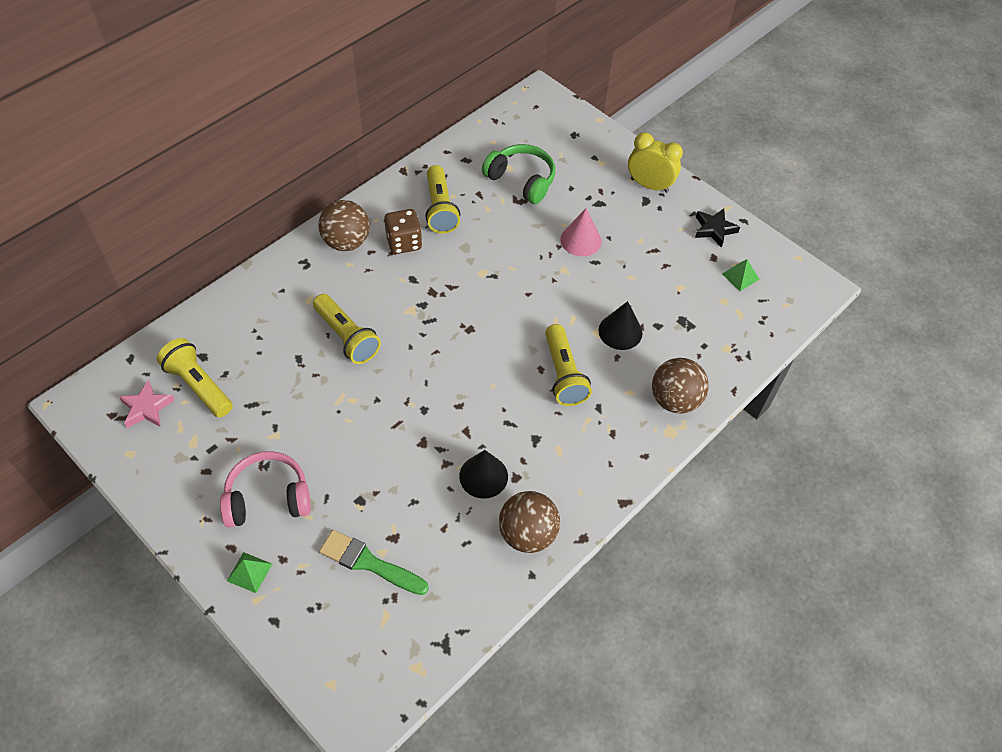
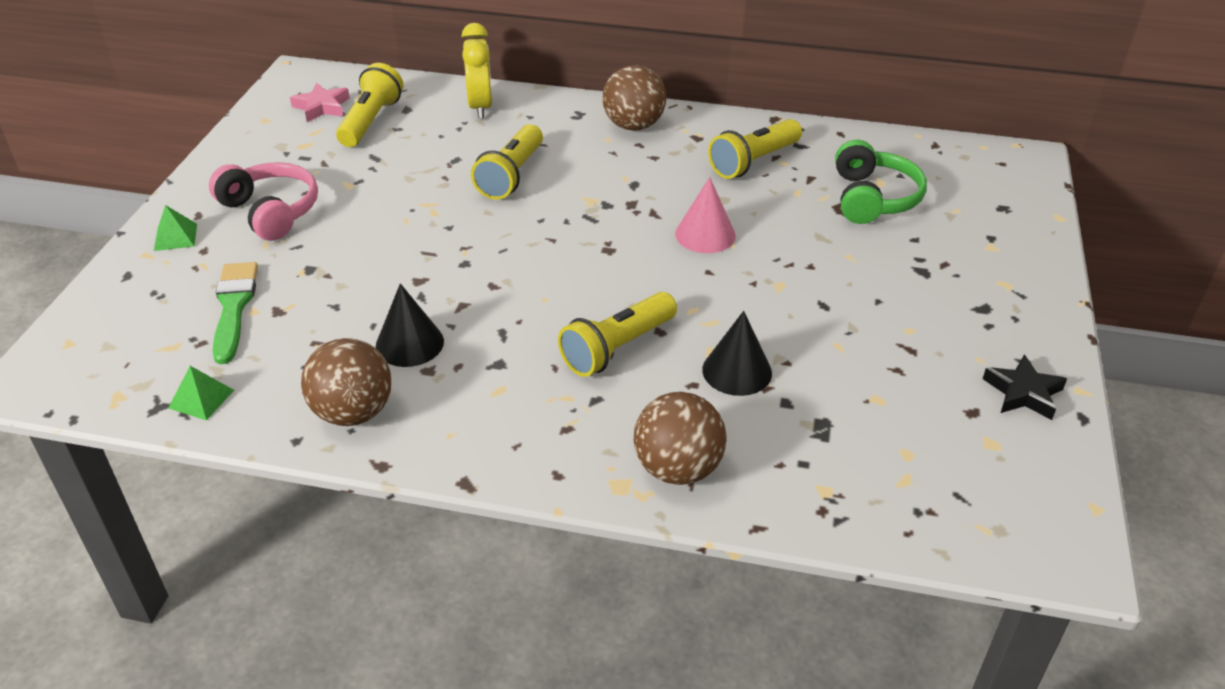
camera: 60 degrees right, 15 degrees down
(404, 242) = (676, 159): brown dice -> none
(581, 240) = (842, 279): pink cone -> pink cone (705, 234)
(649, 185) = (1013, 301): yellow clock -> yellow clock (480, 107)
(740, 276) = (973, 454): green pyramid -> green pyramid (201, 399)

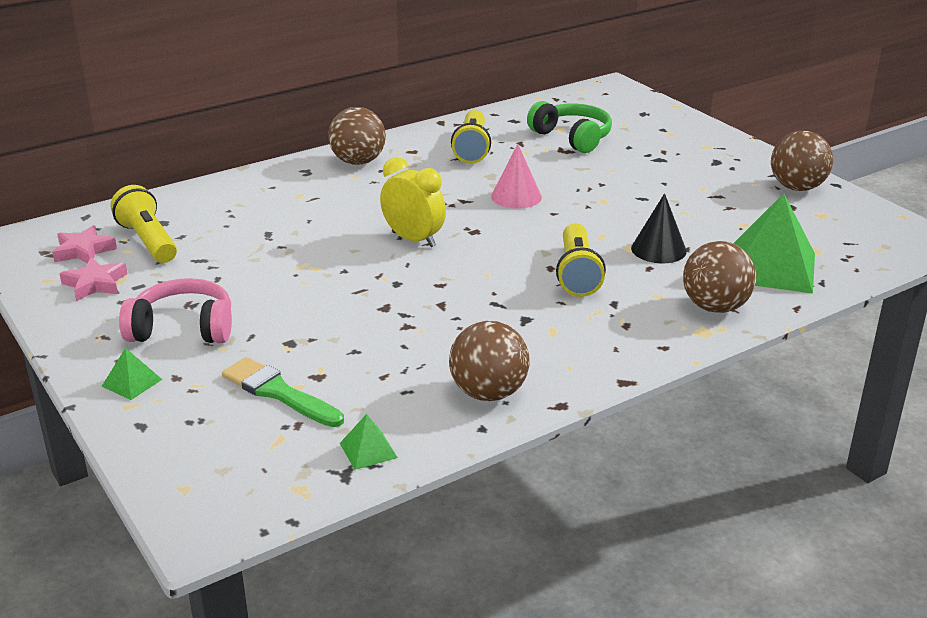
camera: 45 degrees left, 10 degrees down
(284, 140) = (95, 284): none -> pink star
(409, 343) = (449, 340): black cone -> none
(480, 107) = (222, 196): yellow clock -> yellow clock (413, 239)
(511, 176) = (329, 224): yellow flashlight -> none
(816, 465) = (771, 267): none -> green pyramid
(1023, 393) = (797, 187): black star -> brown ball

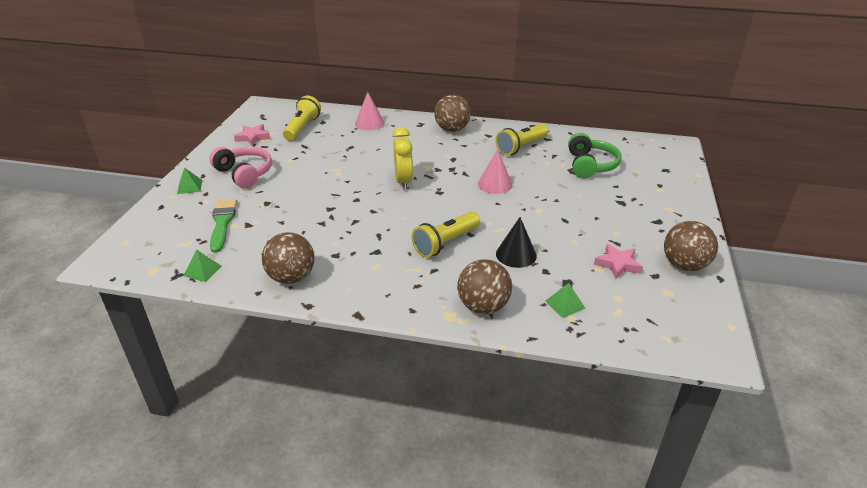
camera: 45 degrees right, 5 degrees up
(84, 251) = (274, 121): pink star -> pink star (617, 264)
(236, 197) = (369, 123): none -> pink cone
(771, 267) = (565, 304): green pyramid -> green pyramid, size x0.44

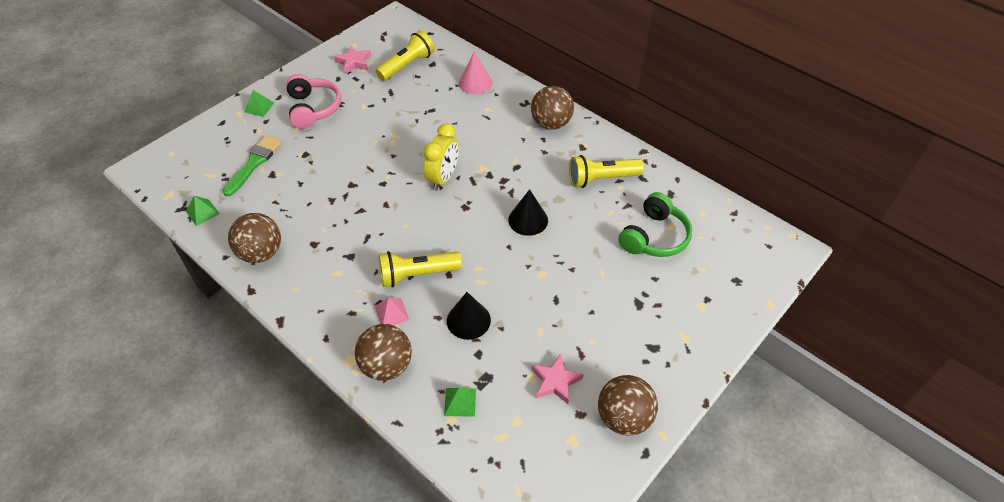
camera: 30 degrees right, 15 degrees up
(451, 273) = (391, 313): none -> pink pyramid
(495, 184) = (528, 220): pink cone -> black cone

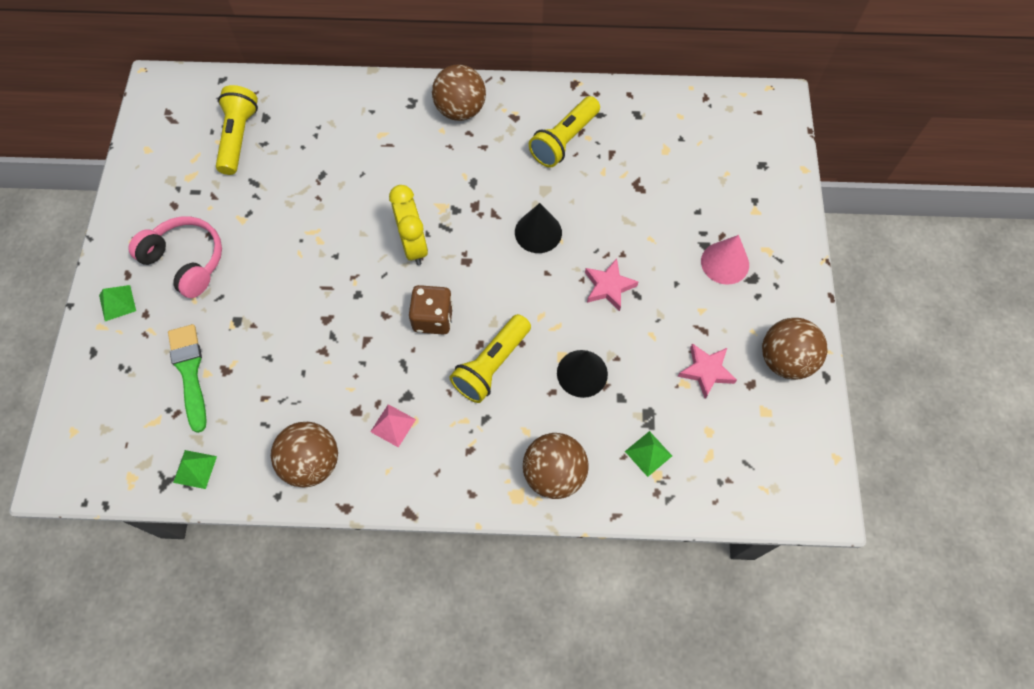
camera: 40 degrees left, 15 degrees up
(354, 62) = (171, 172): pink star -> pink star (608, 287)
(391, 313) = (507, 421): pink pyramid -> pink pyramid (393, 425)
(411, 224) = (433, 318): none -> brown dice
(475, 83) = (336, 111): pink cone -> pink cone (725, 263)
(654, 237) = (662, 170): green headphones -> none

